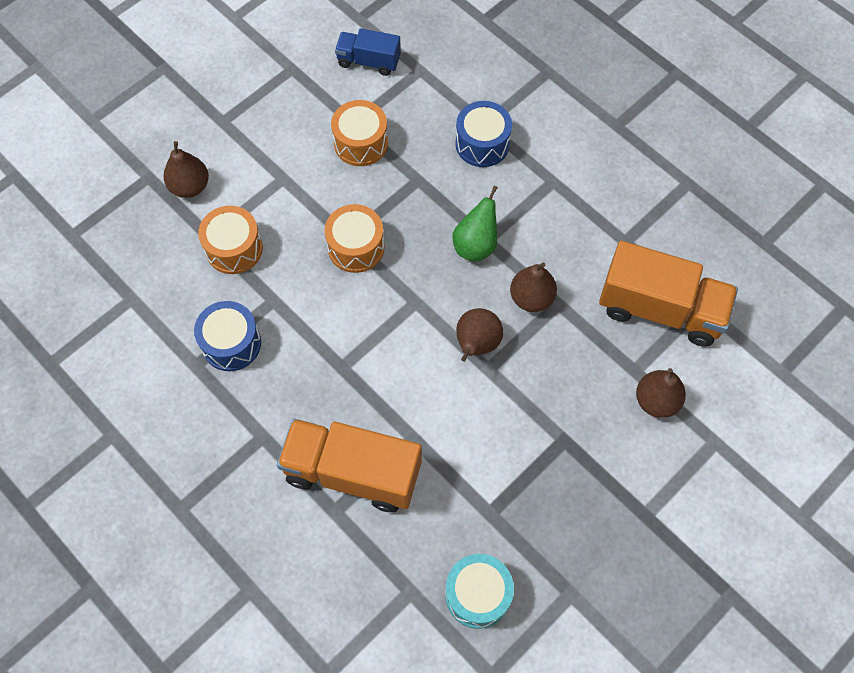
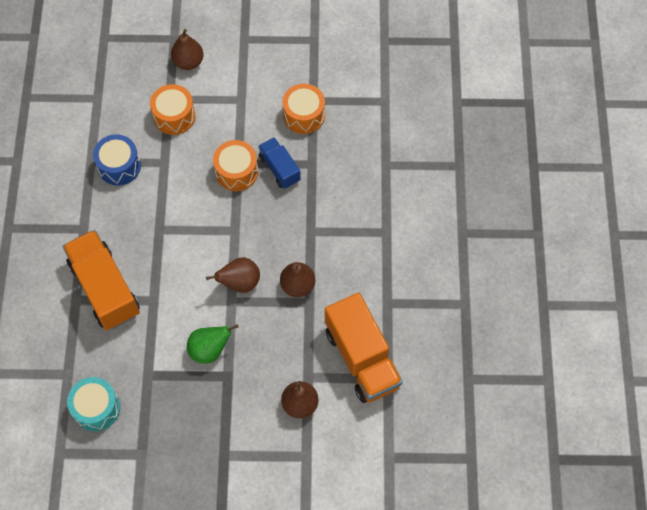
camera: 45 degrees right, 0 degrees up
(368, 61) = (361, 71): blue truck -> blue truck (279, 169)
(475, 245) = (301, 229): green pear -> green pear (209, 350)
(482, 144) = (370, 175): blue drum -> none

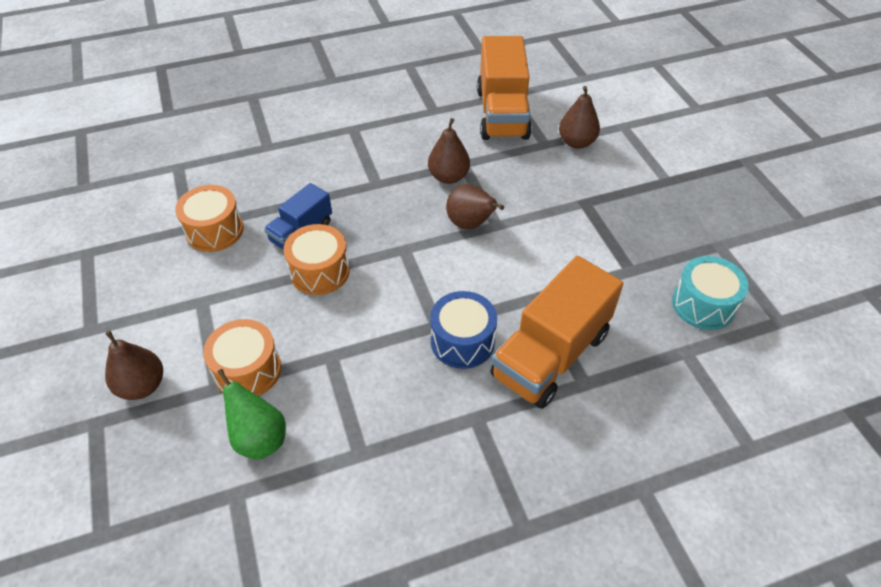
camera: 110 degrees left, 15 degrees down
(119, 166) = (355, 410): blue drum -> blue drum (462, 341)
(209, 350) = (565, 225): green pear -> green pear (259, 438)
(362, 358) = (502, 114): orange truck -> orange truck turned 135 degrees clockwise

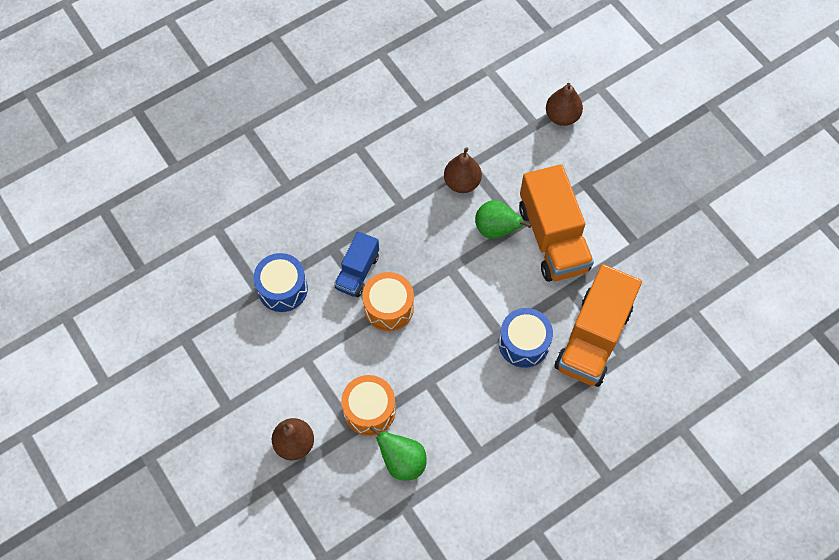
camera: 15 degrees left, 15 degrees up
(214, 230) = (282, 288): orange drum -> blue drum
(470, 224) = (496, 229): brown pear -> green pear
(502, 114) = (487, 96): orange truck -> orange truck (552, 238)
(703, 305) = (697, 264): turquoise drum -> none

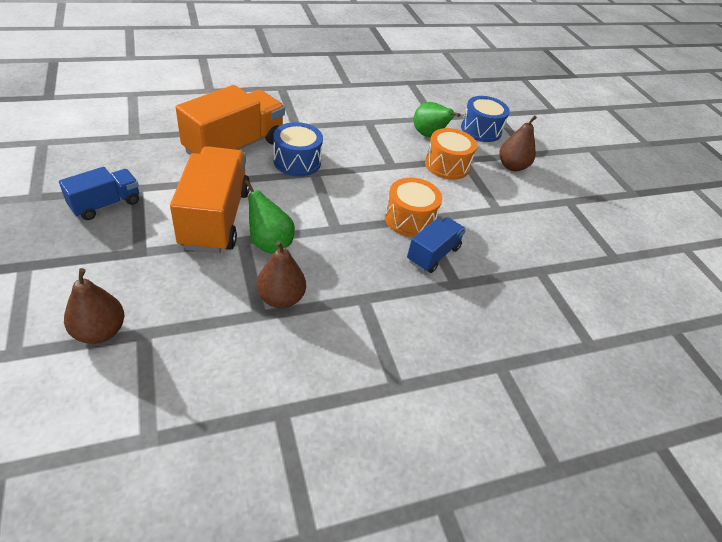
camera: 170 degrees left, 20 degrees down
(282, 288) = (514, 265): blue drum -> blue drum (481, 130)
(645, 217) = (105, 204): none -> blue truck

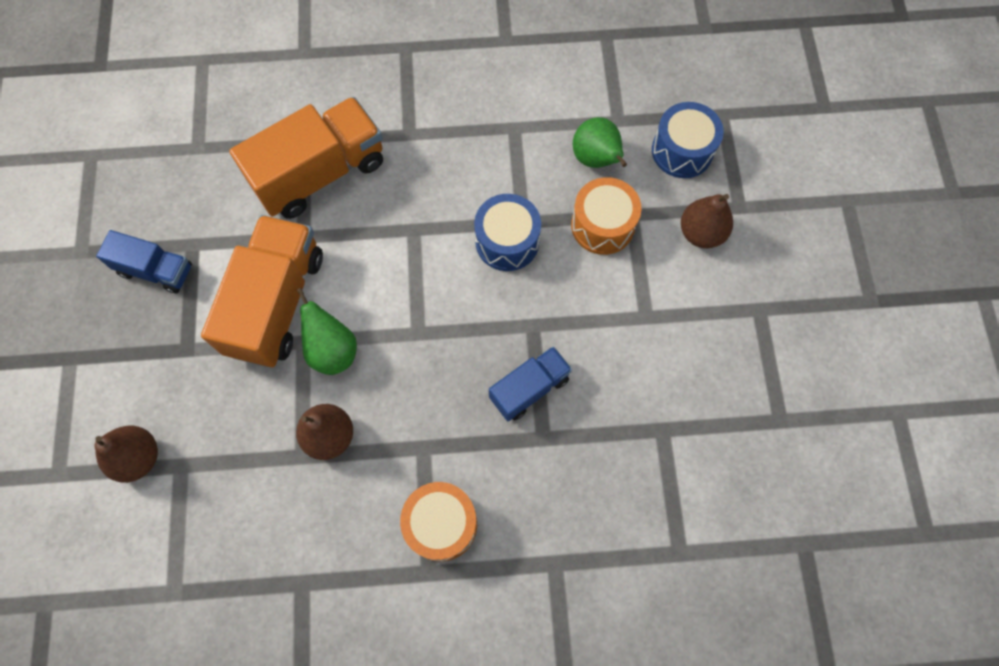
camera: 20 degrees right, 25 degrees up
(105, 204) = (156, 270): blue truck -> blue truck turned 45 degrees clockwise
(297, 161) = (395, 207): blue drum -> blue drum (507, 241)
(409, 219) = (517, 325): orange drum -> orange drum (441, 524)

